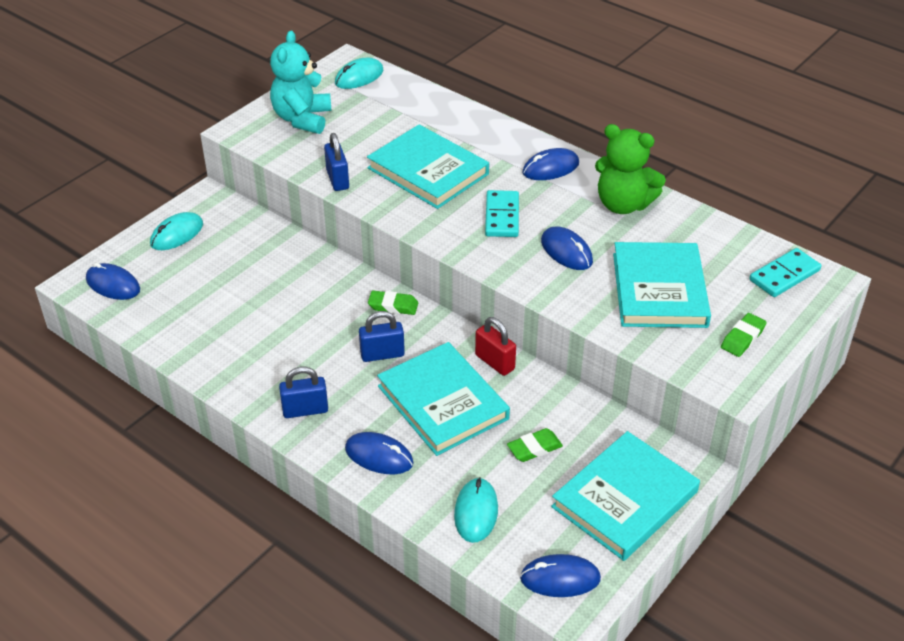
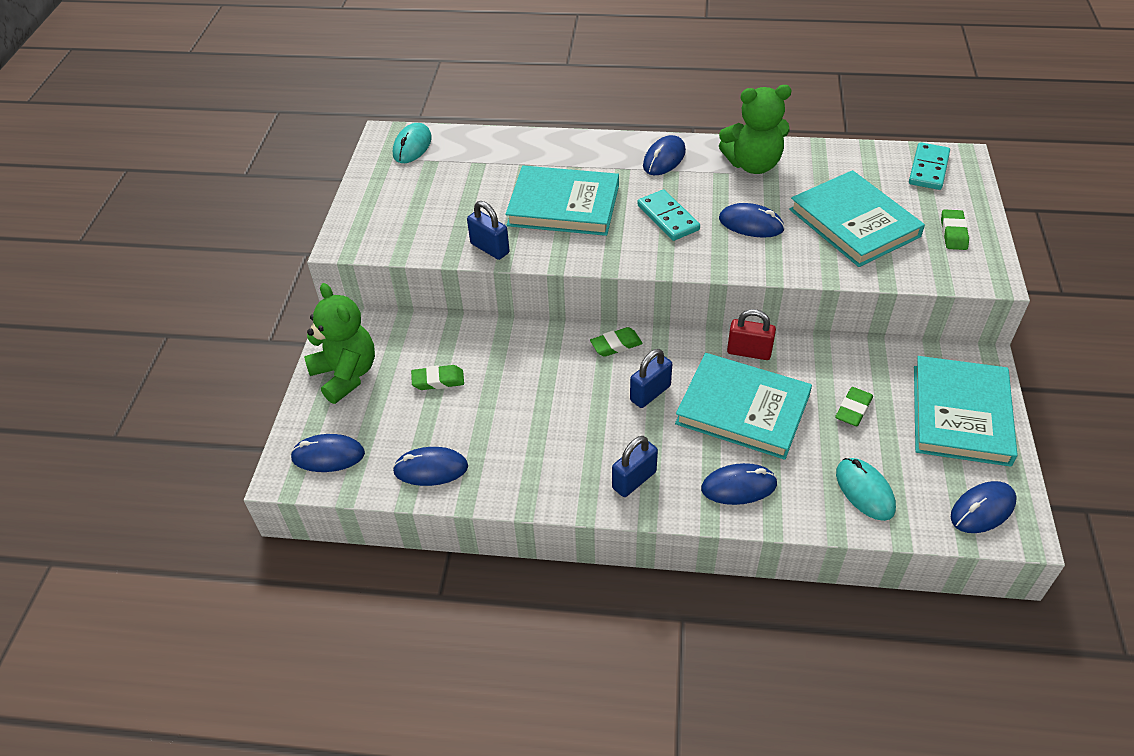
camera: 30 degrees left, 5 degrees up
(171, 328) = (431, 469): none -> blue mouse
(177, 234) = (346, 375): turquoise mouse -> green teddy bear
(236, 269) = (438, 380): none -> green eraser
(302, 119) = (398, 206): turquoise teddy bear -> none

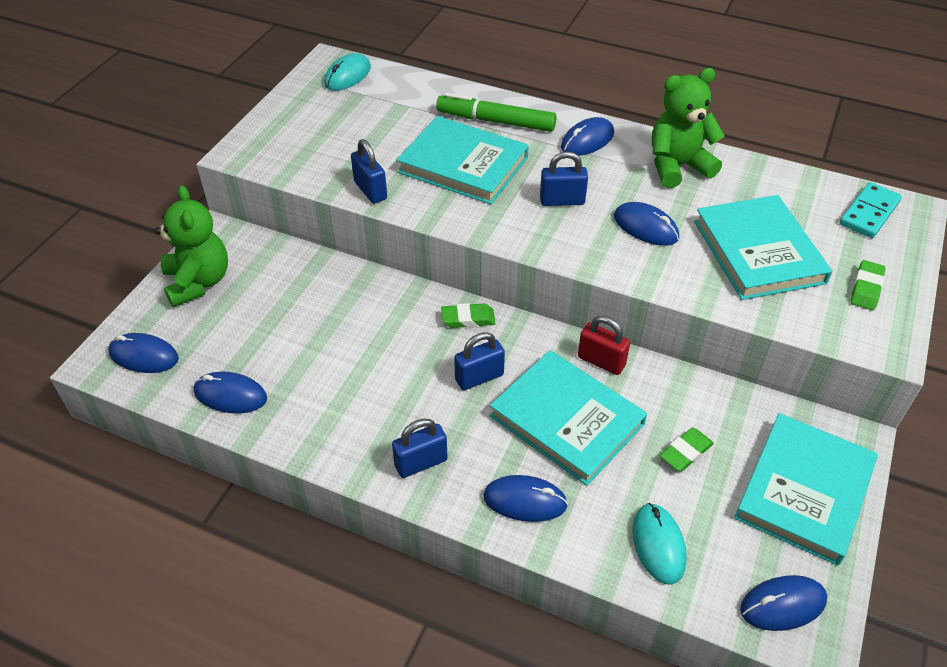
camera: 15 degrees right, 0 degrees up
(438, 380) = (280, 310): green eraser -> none
(573, 159) = (496, 121): none -> green marker
(668, 218) = (562, 201): turquoise domino -> blue padlock
(753, 164) = (677, 166): green teddy bear -> green teddy bear turned 150 degrees clockwise

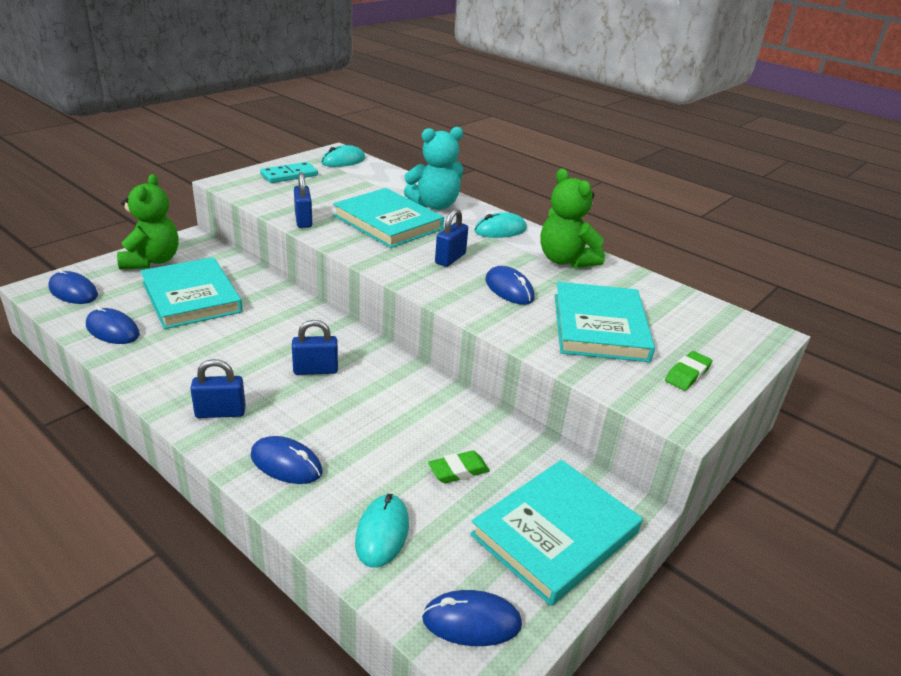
camera: 15 degrees right, 15 degrees down
(468, 319) = (337, 331): green eraser -> none
(496, 121) = (434, 205): green marker -> turquoise teddy bear
(562, 201) = (450, 258): blue padlock -> blue padlock turned 75 degrees counterclockwise
(567, 420) = (367, 418): turquoise book -> turquoise book (191, 297)
(587, 140) = (500, 230): blue mouse -> turquoise mouse
(601, 361) = (428, 387): red padlock -> none
(677, 166) = (565, 260): green teddy bear -> green teddy bear turned 120 degrees counterclockwise
(869, 213) = (724, 326): turquoise domino -> turquoise domino (289, 175)

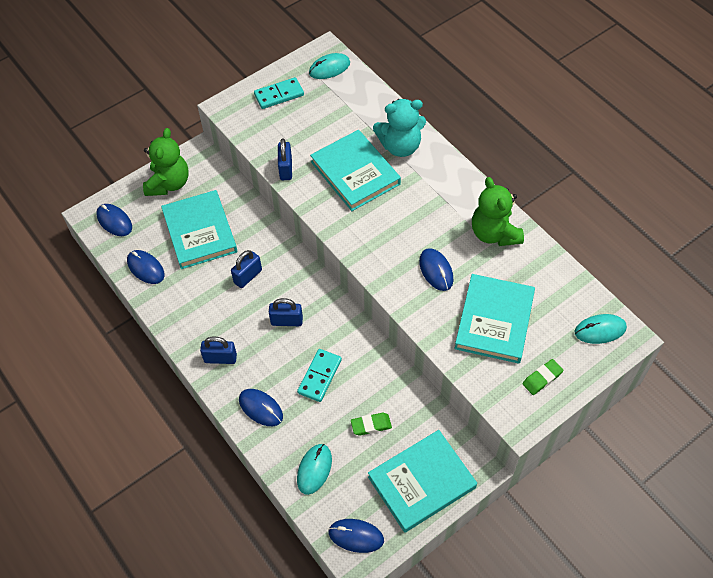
camera: 15 degrees right, 25 degrees up
(371, 422) = (319, 376): none -> turquoise domino
(450, 258) = (397, 227): blue padlock -> blue padlock (248, 276)
(500, 230) = (449, 187): turquoise mouse -> turquoise mouse (600, 330)

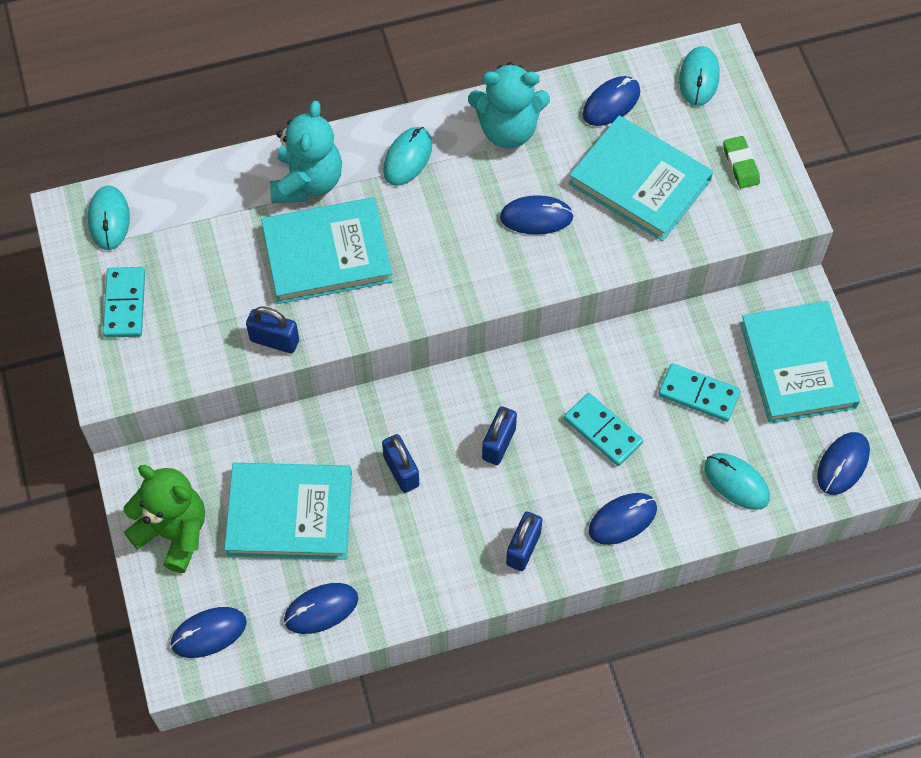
camera: 70 degrees left, 5 degrees up
(371, 425) = (698, 394): green eraser -> turquoise domino
(443, 188) = (407, 158): none -> turquoise mouse
(494, 233) = (508, 129): green teddy bear -> turquoise teddy bear
(548, 284) = (611, 103): none -> blue mouse

